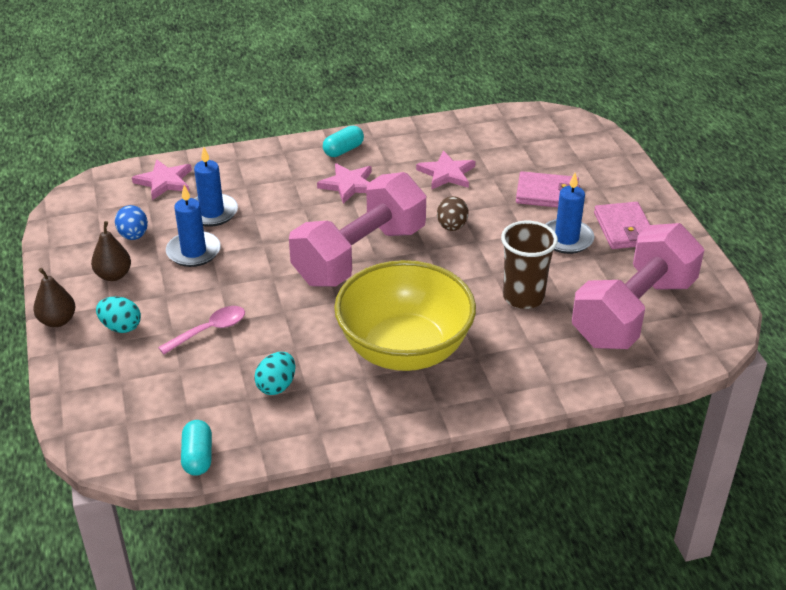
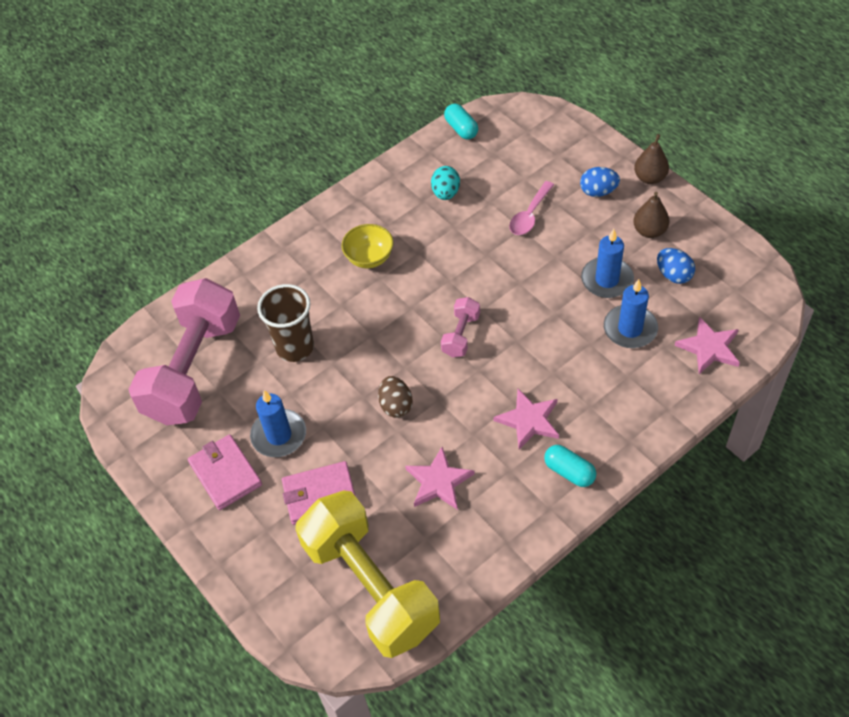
camera: 160 degrees right, 15 degrees up
(121, 327) = (598, 191): turquoise egg -> blue egg
(343, 150) = (569, 472): turquoise capsule -> turquoise capsule turned 75 degrees counterclockwise
(360, 255) = (461, 335): pink dumbbell -> pink dumbbell, size x0.42
(404, 350) = (369, 258): yellow bowl -> yellow bowl, size x0.44
(531, 139) = (370, 586): none -> yellow dumbbell

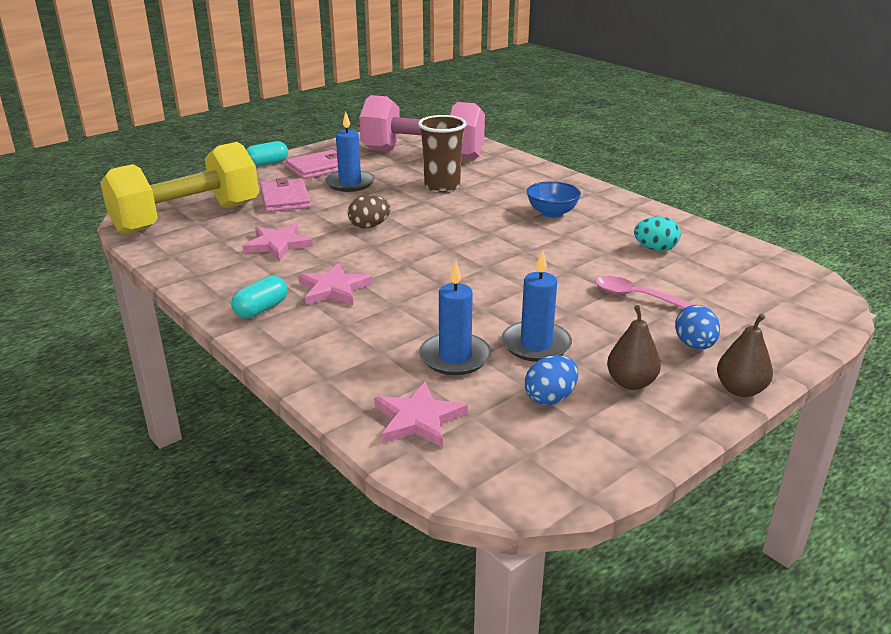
camera: 85 degrees right, 25 degrees down
(369, 258) = (552, 213): yellow bowl -> blue bowl
(461, 129) = (766, 258): turquoise capsule -> turquoise capsule (267, 163)
(461, 335) = (451, 255): pink dumbbell -> none

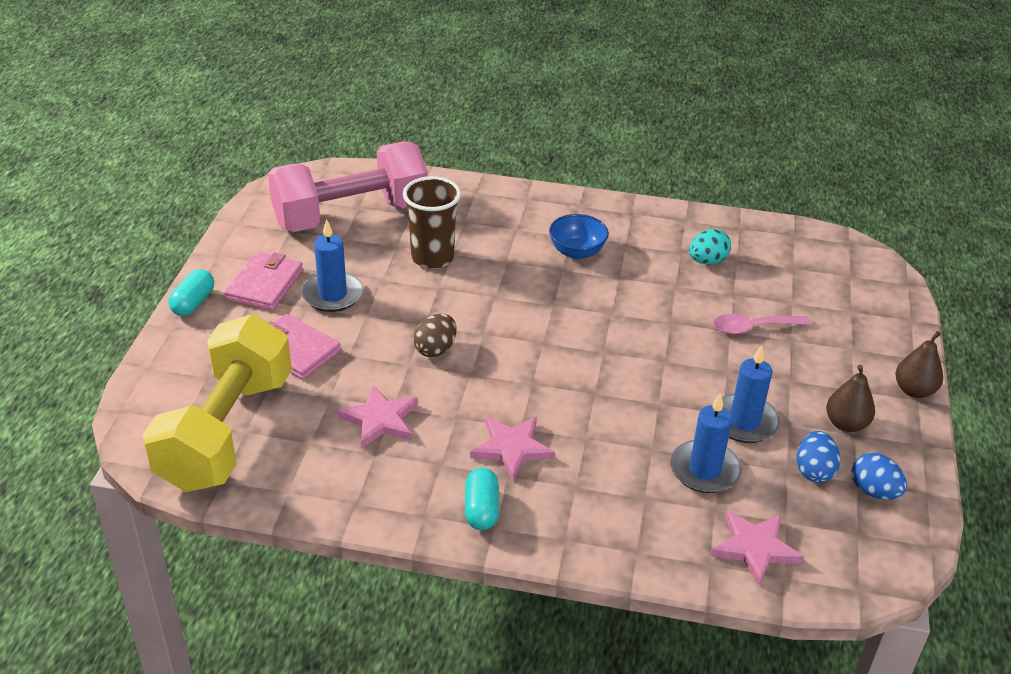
camera: 40 degrees left, 10 degrees up
(694, 345) = (845, 361): blue egg -> blue egg (874, 491)

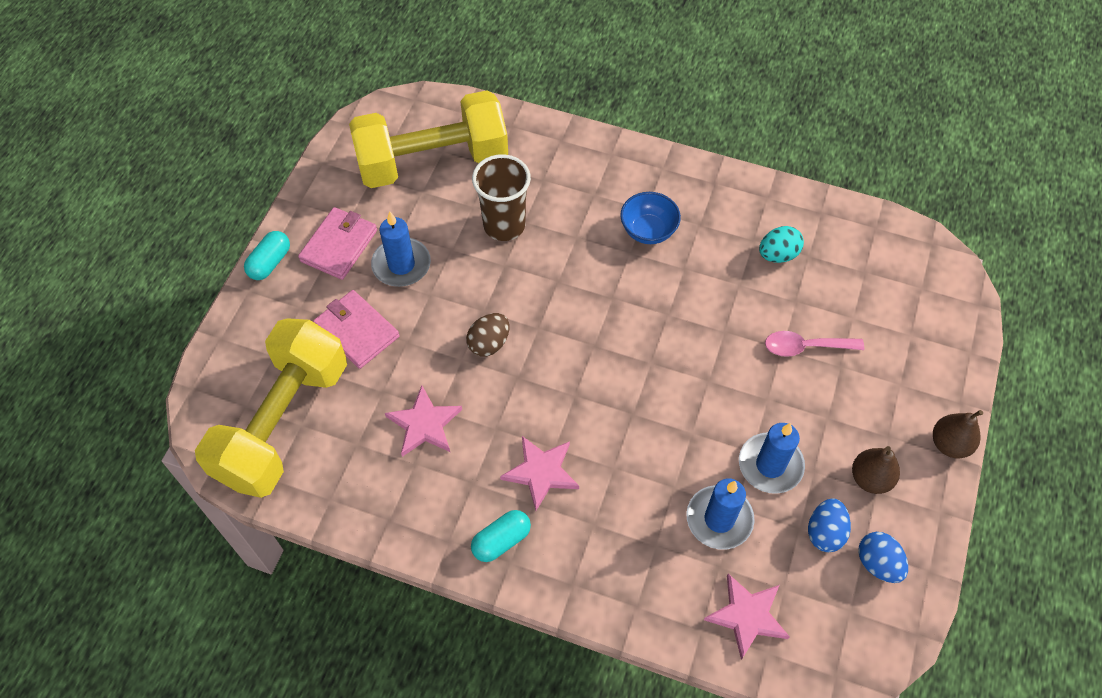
camera: 10 degrees right, 20 degrees up
(350, 215) = (432, 162): pink dumbbell -> yellow dumbbell
(481, 509) = (501, 540): turquoise capsule -> turquoise capsule turned 45 degrees clockwise

